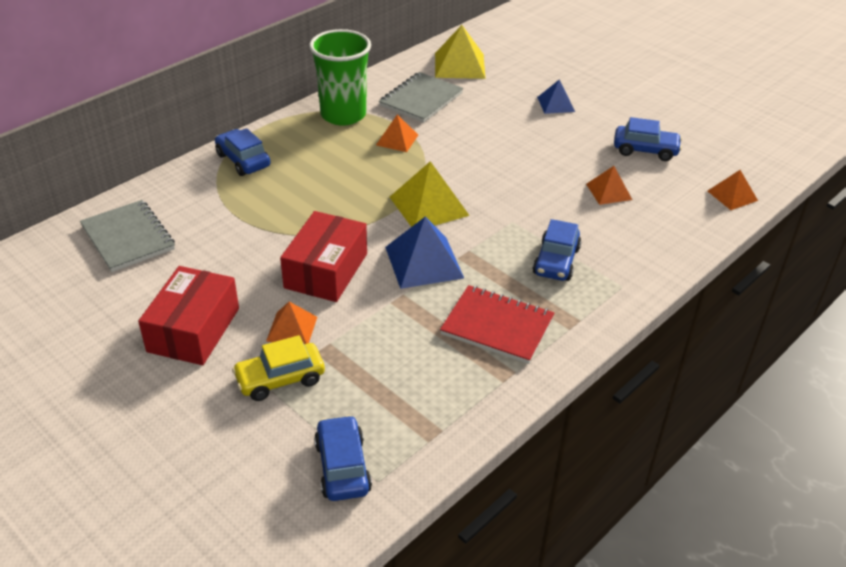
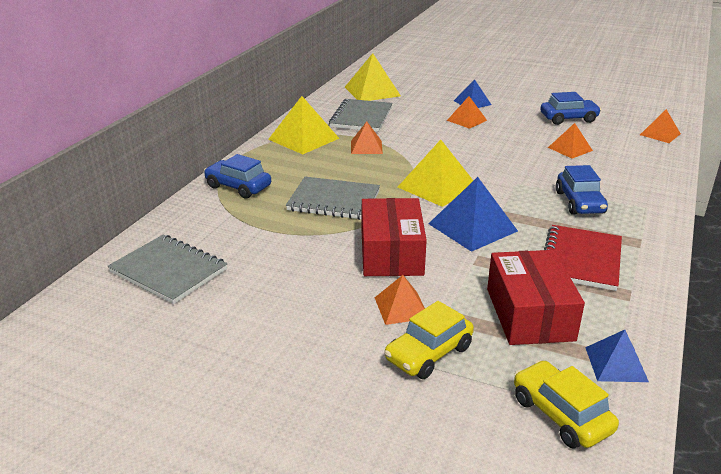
camera: 20 degrees left, 10 degrees down
(193, 330) = (303, 333): red box -> red box (529, 314)
(317, 198) = (334, 201): none -> grey notebook
(342, 467) = (561, 414): blue car -> yellow car
(343, 115) = (303, 139): green cup -> yellow pyramid
(431, 438) = (616, 364): none -> blue pyramid
(497, 326) = (581, 260): red notebook -> red notebook turned 75 degrees counterclockwise
(529, 127) = (467, 120): none -> orange pyramid

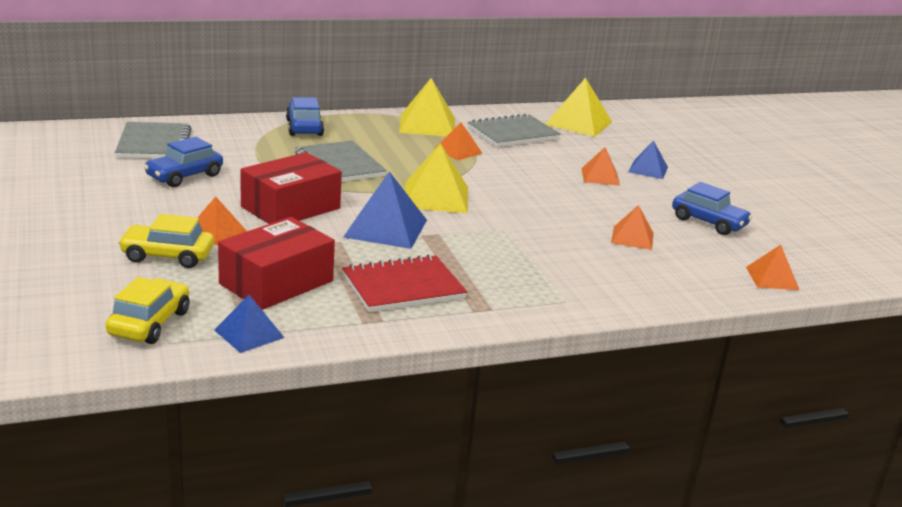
camera: 45 degrees right, 5 degrees down
(579, 202) = (517, 265): blue car -> blue car (184, 176)

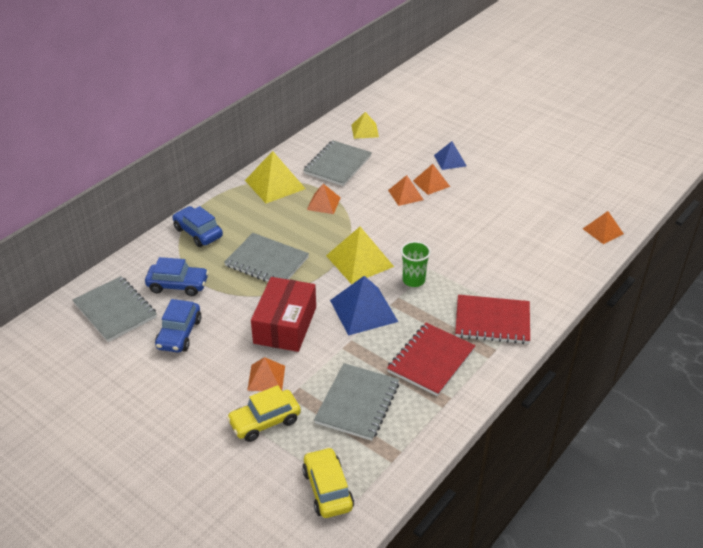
camera: 30 degrees left, 15 degrees up
(249, 334) = (393, 459): blue pyramid -> none
(276, 282) = (357, 403): red box -> grey notebook
(474, 229) = (413, 280): none -> green cup
(520, 288) = (492, 321): none -> red notebook
(579, 123) = (365, 131): yellow pyramid -> yellow pyramid, size x0.60
(632, 237) = (503, 236): orange pyramid -> orange pyramid (405, 195)
(708, 222) = (528, 196): blue car -> blue car (178, 285)

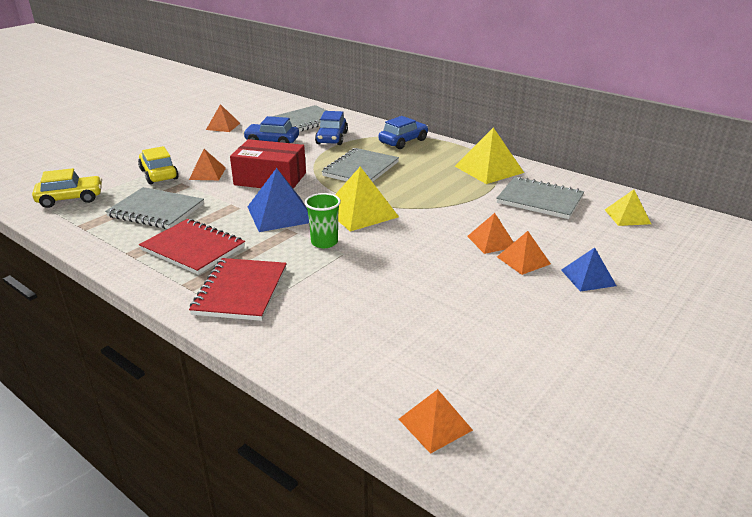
camera: 90 degrees right, 10 degrees down
(323, 203) = (460, 193): orange pyramid -> orange pyramid (223, 126)

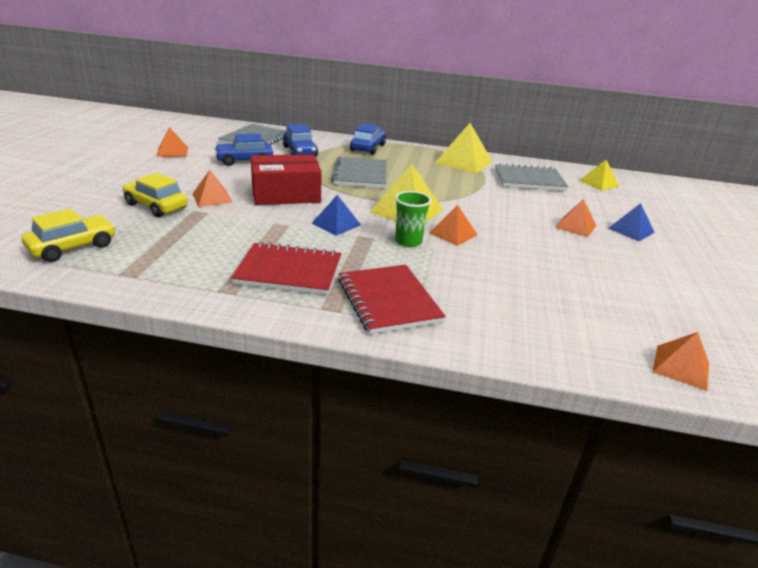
camera: 30 degrees left, 0 degrees up
(156, 210) = (199, 242): grey notebook -> none
(280, 214) = (336, 224): blue pyramid -> blue pyramid, size x0.60
(491, 241) = (536, 216): orange pyramid -> orange pyramid (453, 234)

